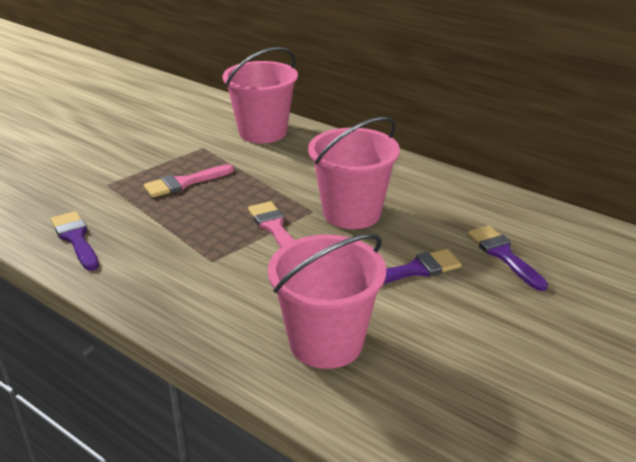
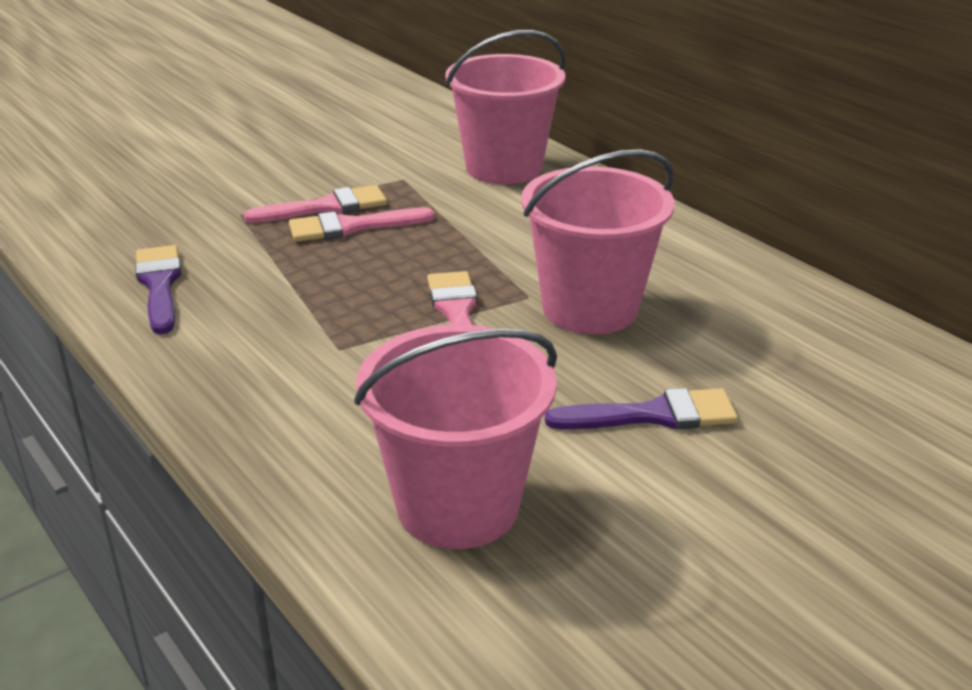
camera: 15 degrees right, 0 degrees up
(162, 172) = (326, 207): none -> pink brush
(503, 255) = (821, 415): purple brush -> none

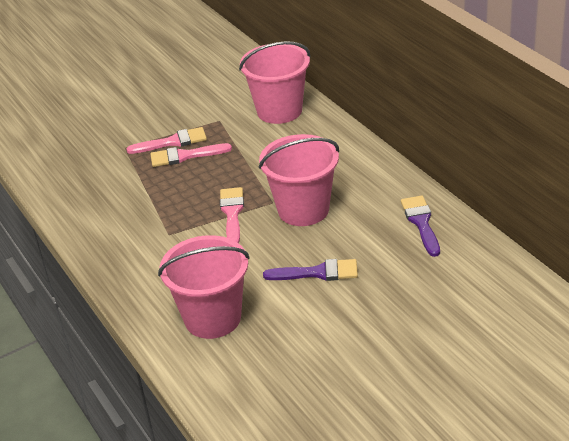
camera: 10 degrees right, 5 degrees up
(159, 285) = (80, 195): purple brush -> purple brush (421, 223)

